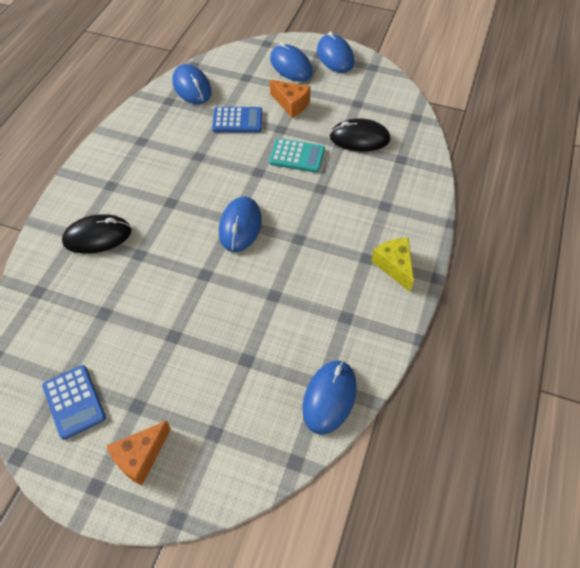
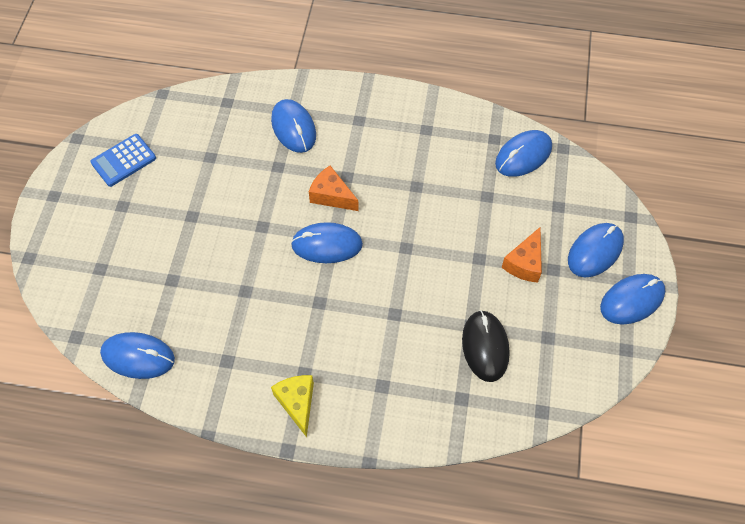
camera: 80 degrees right, 5 degrees up
(97, 236) = (293, 128): black mouse -> blue mouse
(140, 457) = (78, 220): orange cheese -> orange cheese (331, 196)
(237, 120) = (481, 212): blue calculator -> none
(297, 156) = (439, 282): turquoise calculator -> none
(394, 266) = (297, 403): yellow cheese -> yellow cheese turned 75 degrees counterclockwise

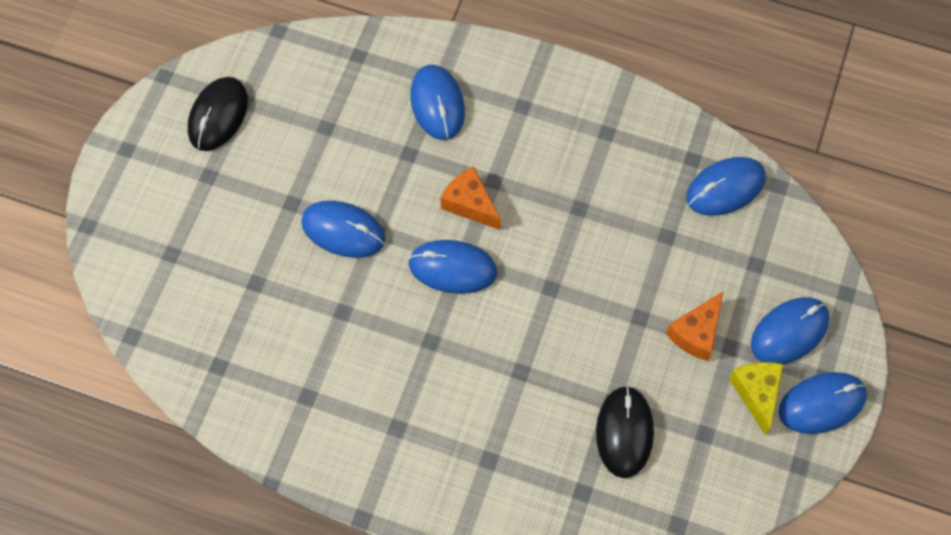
camera: 10 degrees right, 5 degrees up
(123, 160) = (218, 115): blue calculator -> black mouse
(138, 356) = (202, 373): blue mouse -> blue mouse (343, 231)
(297, 403) = (383, 463): yellow cheese -> yellow cheese (756, 393)

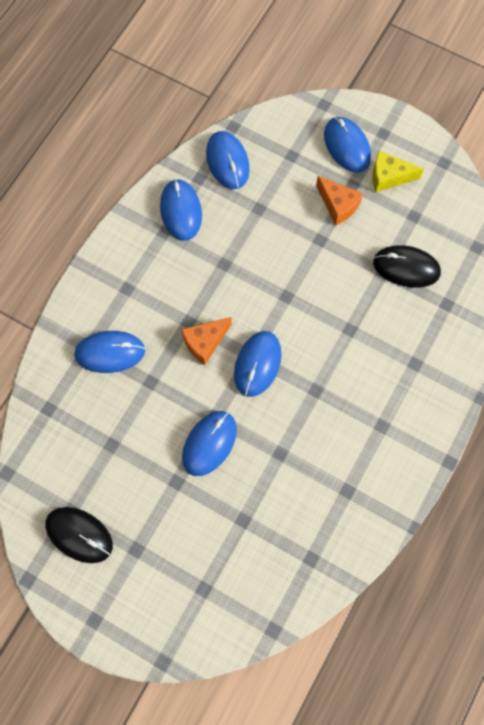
camera: 80 degrees left, 5 degrees up
(822, 404) = (402, 139): blue mouse -> blue mouse (181, 211)

